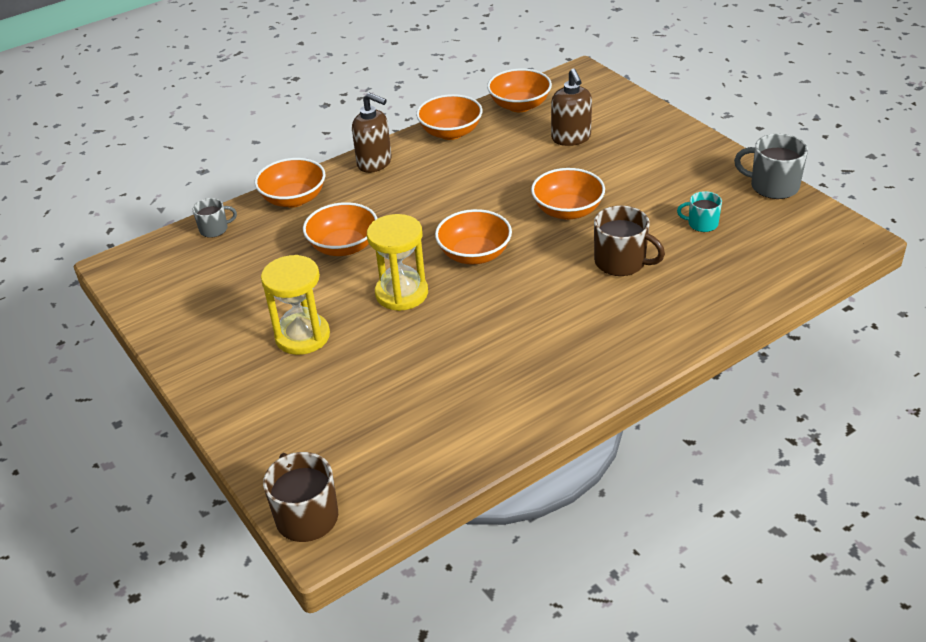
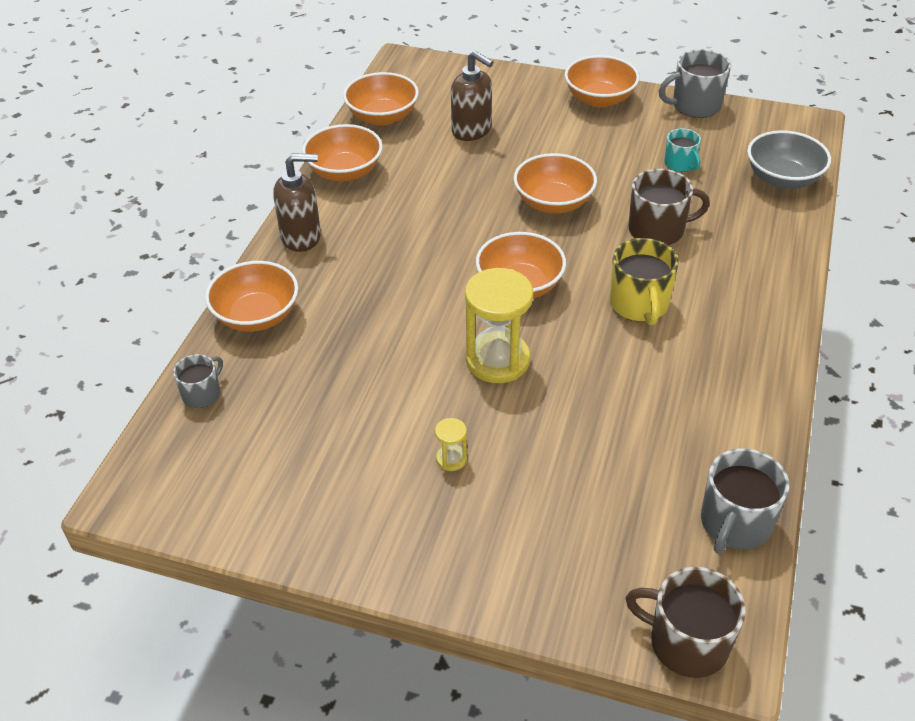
camera: 40 degrees left, 5 degrees up
(302, 336) = (451, 459): yellow hourglass -> yellow hourglass, size x0.44
(343, 246) = (377, 341): orange bowl -> orange bowl (599, 99)
(426, 471) = (735, 523): none -> grey mug
(541, 305) = (639, 304): none -> yellow mug
(702, 224) = (680, 164): turquoise mug -> turquoise mug turned 90 degrees counterclockwise
(775, 269) = (783, 178): none -> grey bowl

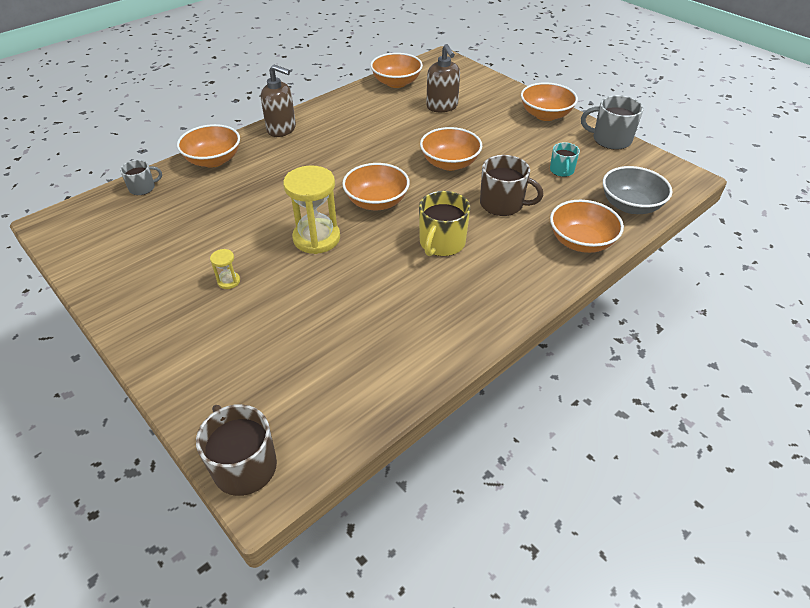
camera: 30 degrees right, 0 degrees up
(345, 171) = (343, 104): orange bowl -> orange bowl (581, 242)
(735, 523) = (358, 408): grey mug -> none

